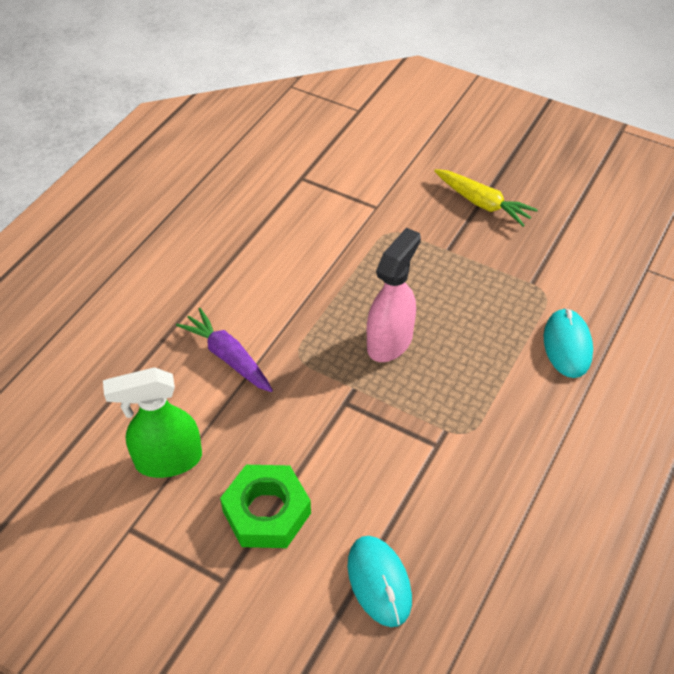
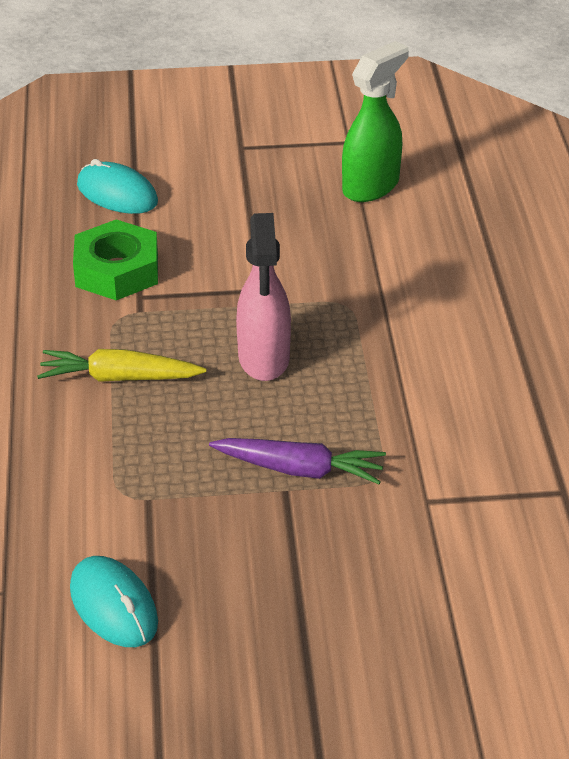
camera: 145 degrees right, 10 degrees down
(228, 357) = (411, 273): purple carrot -> purple carrot (299, 469)
(266, 512) = (250, 192): green nut -> green nut (117, 270)
(482, 203) = (292, 578): yellow carrot -> yellow carrot (119, 378)
(567, 345) = (60, 445): turquoise mouse -> turquoise mouse (113, 606)

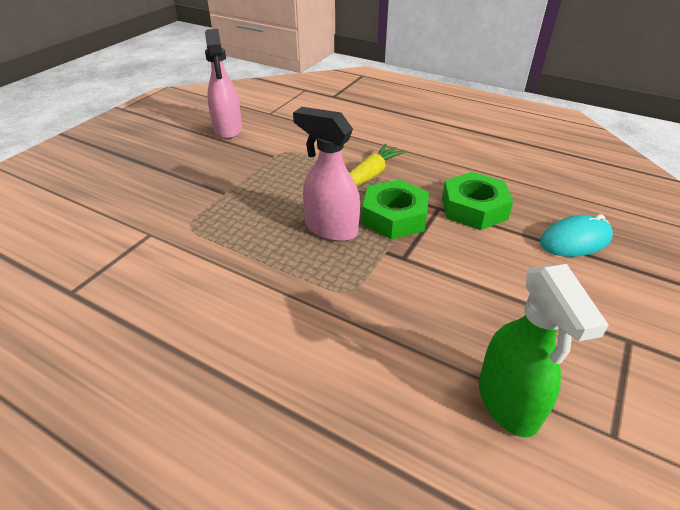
camera: 125 degrees right, 0 degrees up
(113, 606) = (228, 130): turquoise mouse -> pink spray bottle
(192, 321) = (394, 217): none -> green nut
(299, 469) = (230, 202): purple carrot -> none

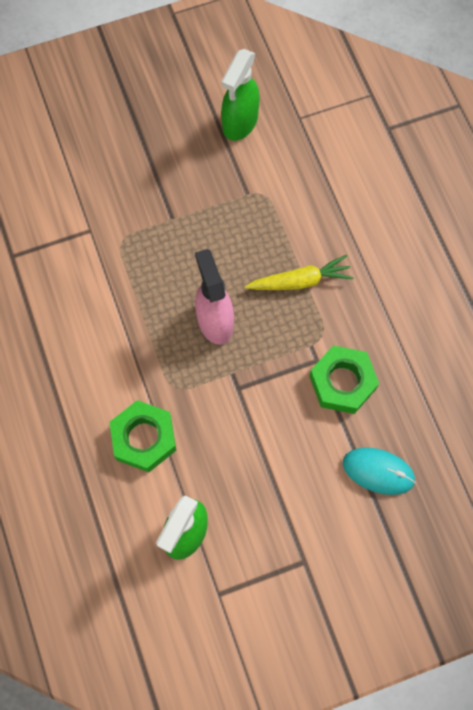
camera: 40 degrees right, 30 degrees up
(228, 130) = (240, 122): pink spray bottle -> green spray bottle
(394, 217) = (272, 344): green nut -> green nut (144, 438)

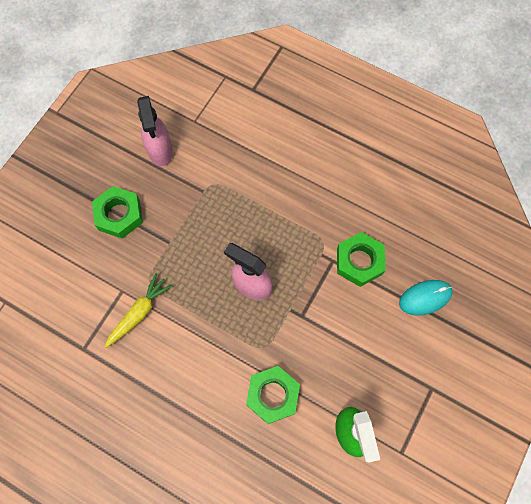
camera: 40 degrees left, 0 degrees up
(147, 156) = (119, 215): none -> green nut
(240, 122) = (160, 150): green spray bottle -> pink spray bottle
(300, 281) = (281, 220): yellow carrot -> yellow carrot (139, 313)

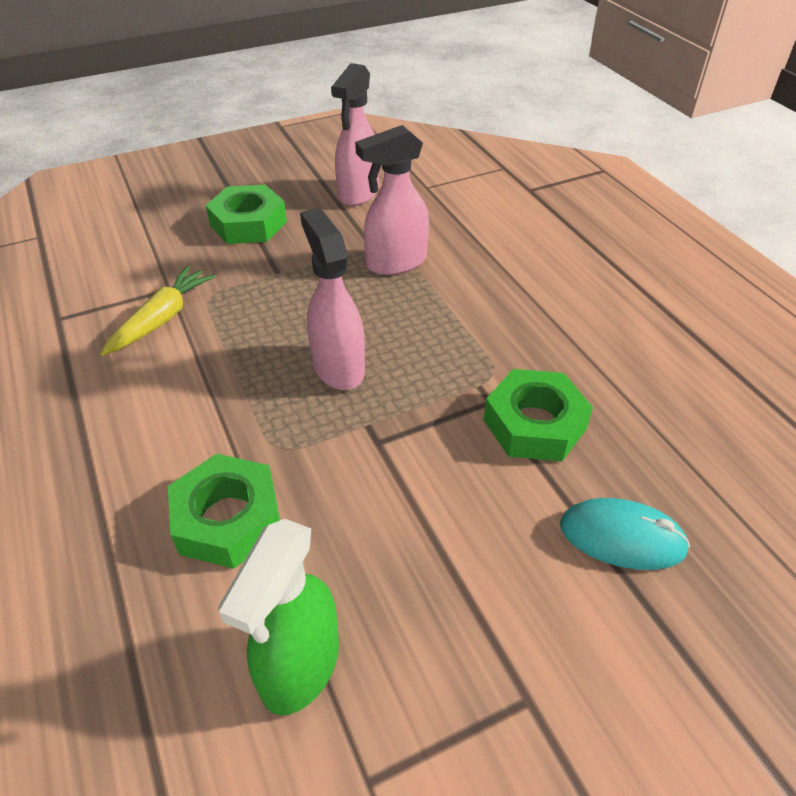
camera: 35 degrees right, 25 degrees down
(139, 313) = (162, 319): yellow carrot -> yellow carrot turned 45 degrees counterclockwise
(224, 196) = (395, 263): none -> pink spray bottle

